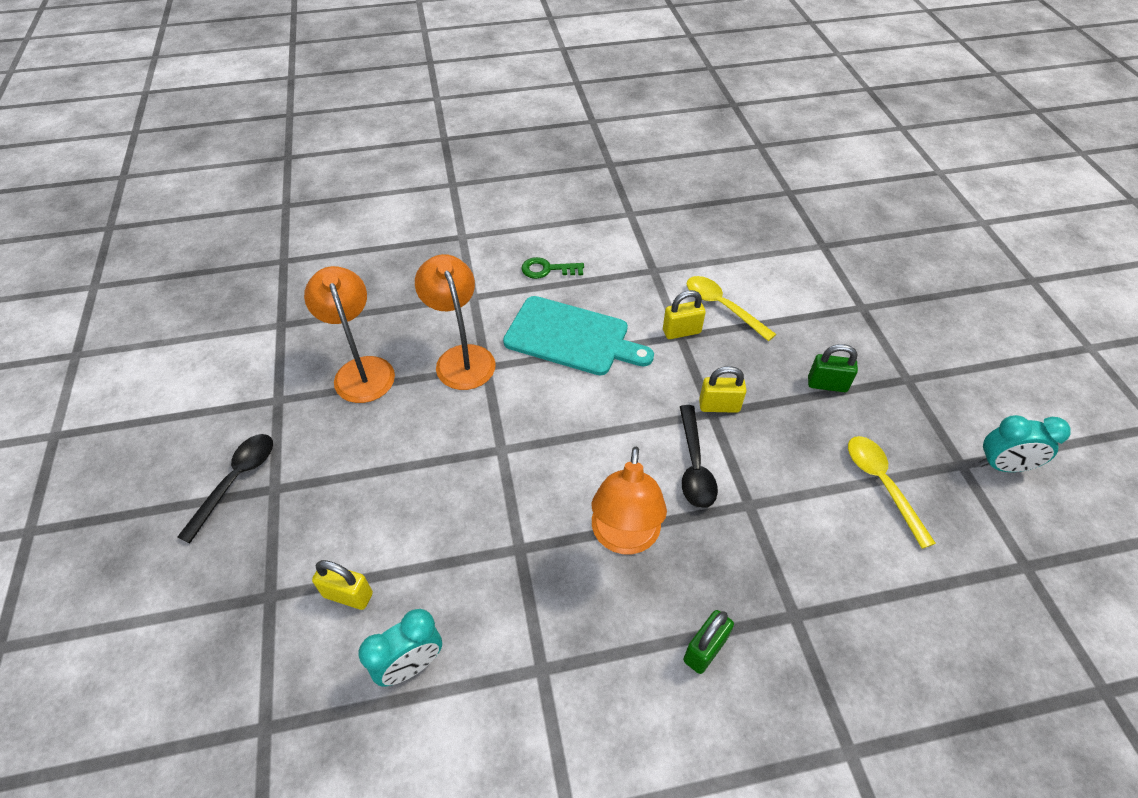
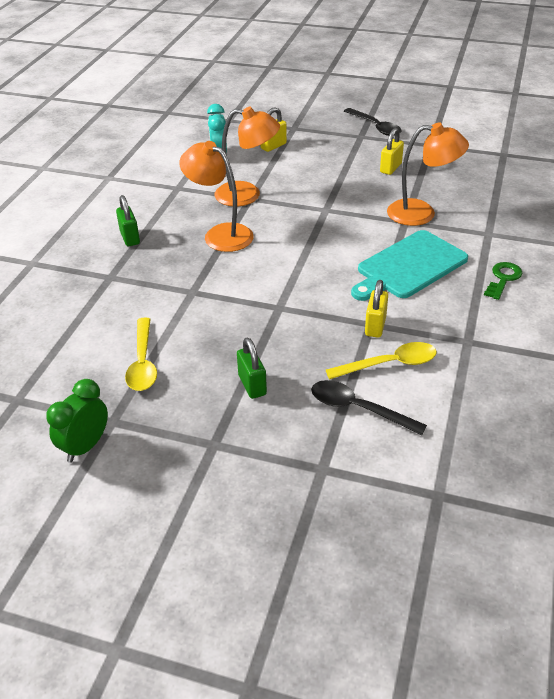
camera: 120 degrees right, 10 degrees down
(361, 370) = (437, 175): orange lamp -> orange lamp (247, 195)
(694, 466) = (243, 280): black spoon -> black spoon (358, 409)
(719, 406) = (282, 313): yellow padlock -> yellow padlock (390, 168)
(827, 384) = (252, 385): green padlock -> green padlock turned 60 degrees counterclockwise
(881, 484) = (143, 363): yellow spoon -> yellow spoon turned 75 degrees clockwise
(1003, 466) = (85, 446): turquoise clock -> green clock

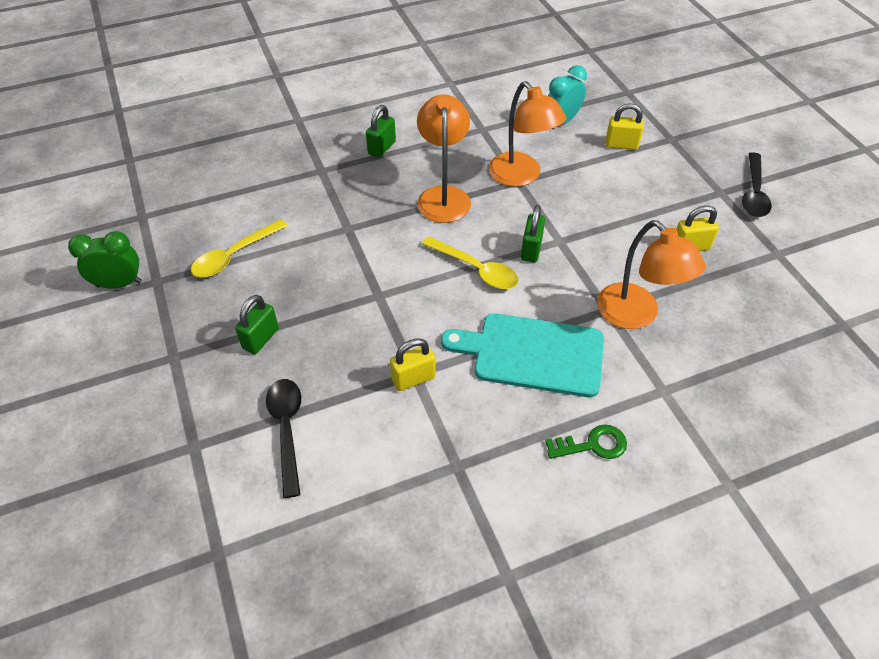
camera: 50 degrees right, 10 degrees up
(319, 224) = (531, 249): none -> green padlock
(389, 364) = (367, 419): yellow spoon -> yellow spoon (476, 269)

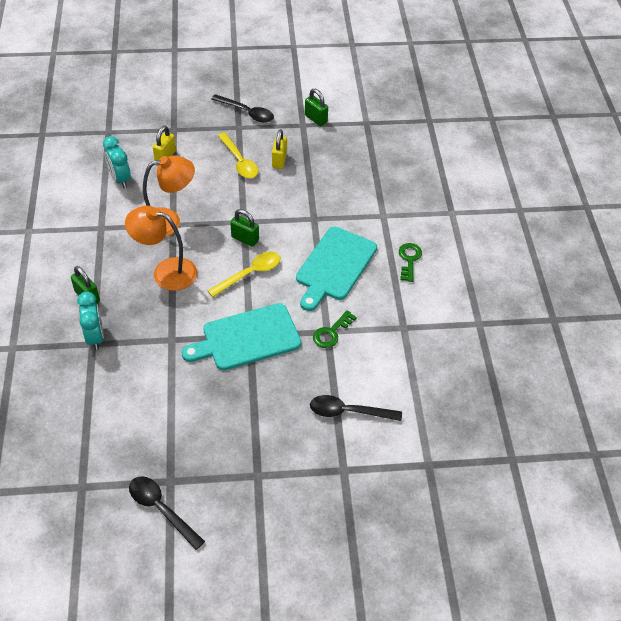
camera: 75 degrees left, 0 degrees up
(119, 284) = (161, 509): green clock -> black spoon
(234, 256) = (166, 421): yellow spoon -> yellow spoon (239, 161)
(261, 338) = (262, 415): green padlock -> green padlock (316, 119)
(330, 169) = (95, 337): none -> turquoise clock
(373, 294) = (247, 338): none -> turquoise cutting board
(413, 378) = (331, 333): yellow padlock -> green key
(636, 315) = (324, 206): orange lamp -> none

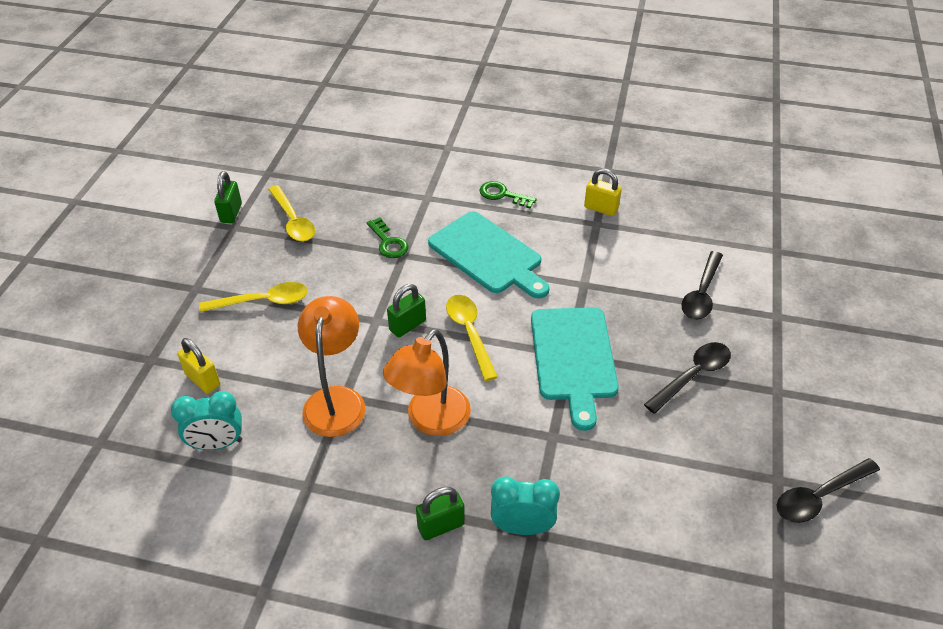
camera: 70 degrees left, 5 degrees down
(247, 112) = (173, 274): black spoon -> black spoon (692, 375)
(279, 160) = (285, 263): yellow padlock -> yellow padlock (601, 208)
(316, 119) = (231, 213): green padlock -> green padlock turned 60 degrees counterclockwise
(322, 151) = (293, 221): none -> yellow spoon
(331, 333) = (587, 281): green key -> green key (388, 242)

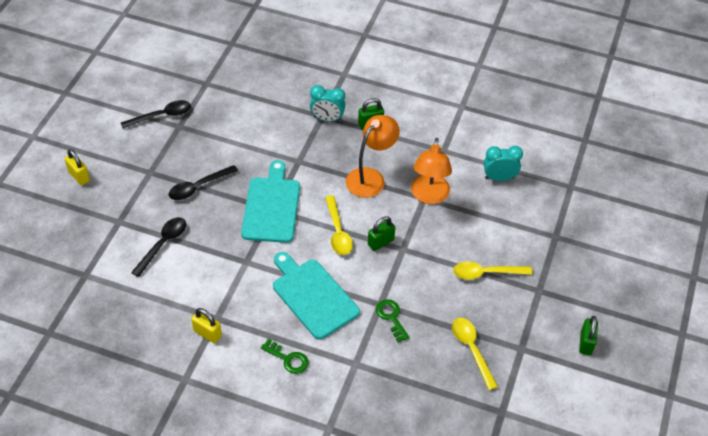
camera: 175 degrees left, 5 degrees up
(203, 380) = (517, 218): yellow padlock -> yellow padlock (79, 176)
(231, 213) = (526, 364): green padlock -> green padlock (586, 343)

